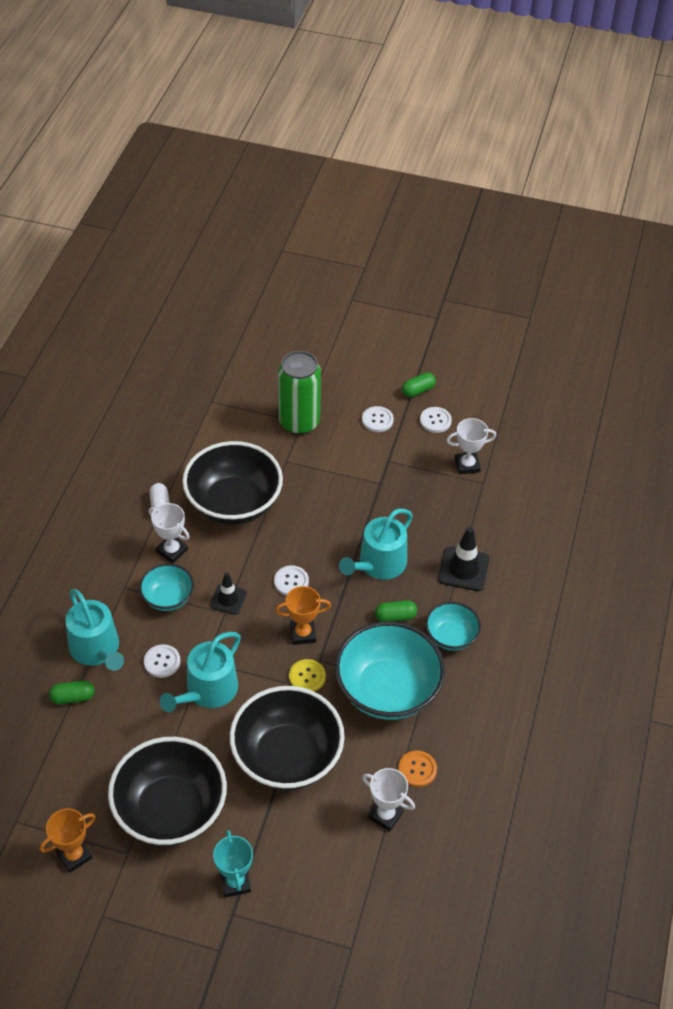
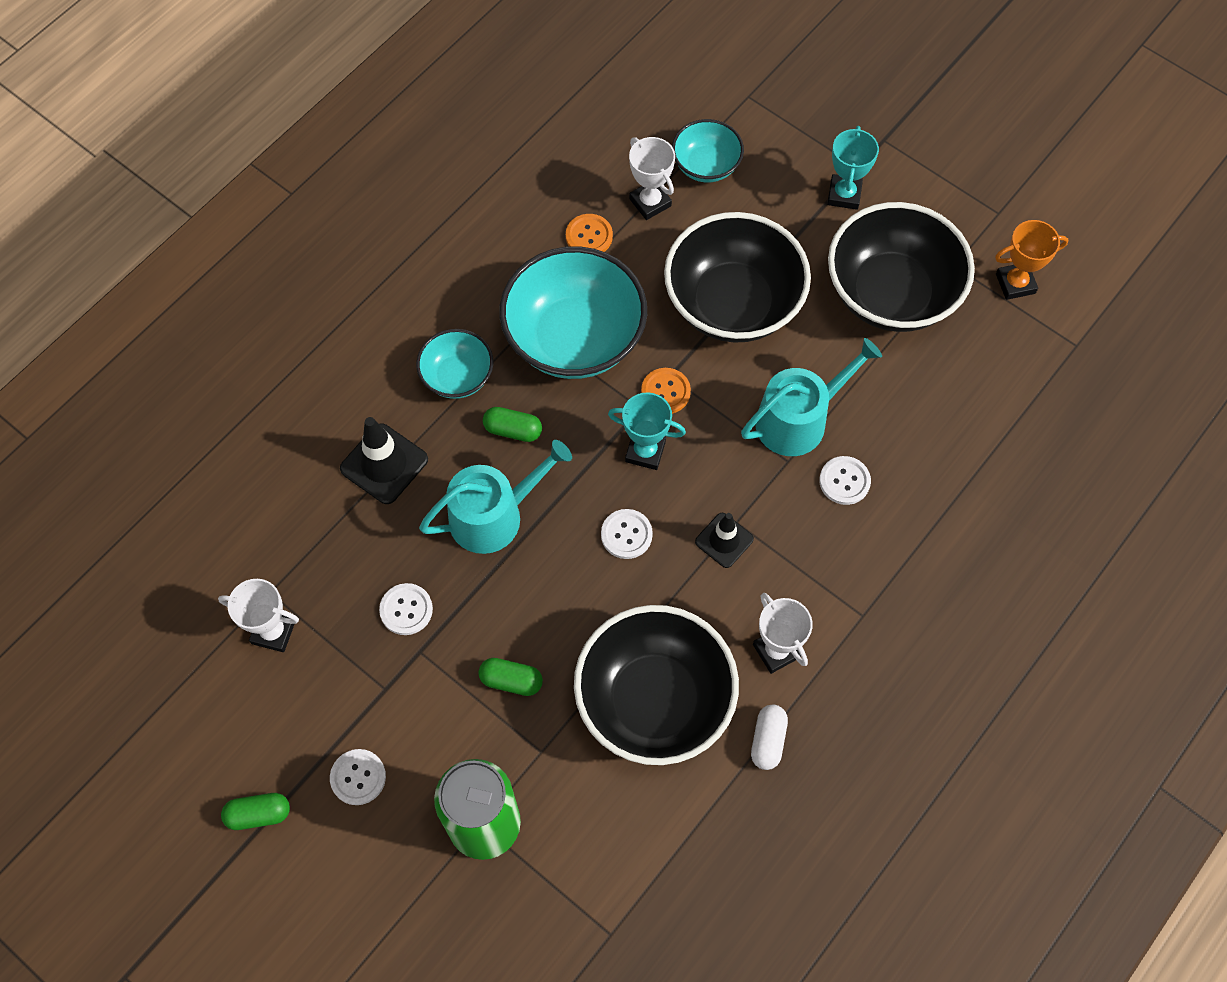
camera: 155 degrees left, 15 degrees up
(73, 697) = (974, 475): green capsule -> green capsule (511, 681)
(97, 649) = (926, 531): turquoise watering can -> none
(168, 598) = (806, 574): turquoise bowl -> turquoise bowl (706, 165)
(302, 634) = (645, 451): orange trophy -> turquoise trophy
(307, 677) = (665, 392): yellow button -> orange button
(435, 420) = (268, 738): white button -> white button (406, 610)

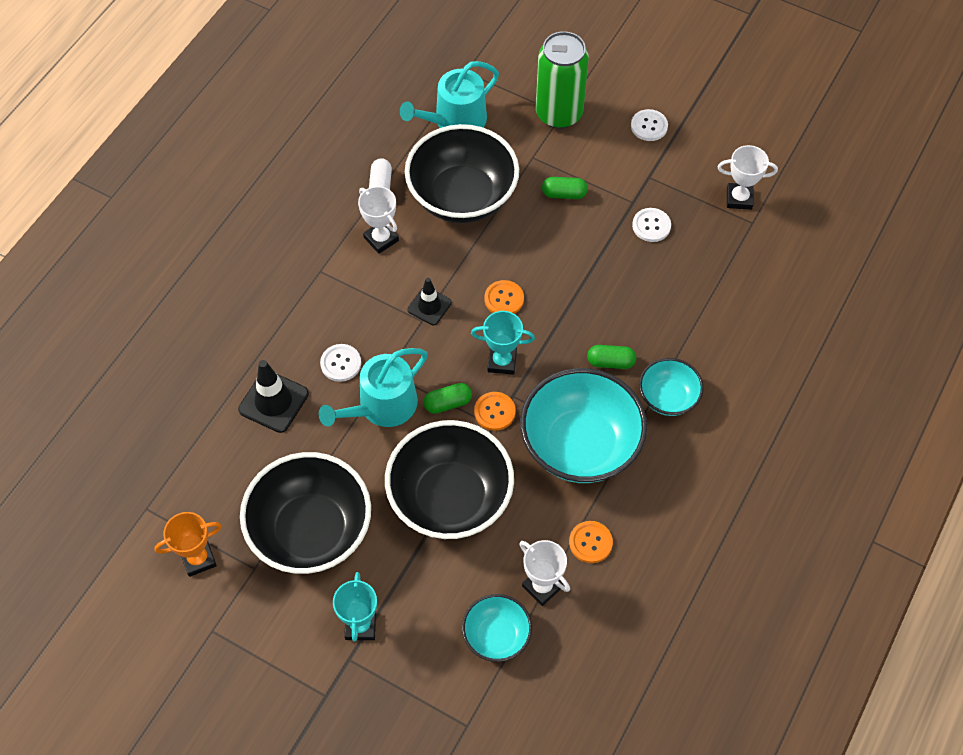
camera: 170 degrees right, 5 degrees down
(259, 814) = (705, 98): green capsule -> green capsule (448, 403)
(384, 464) = (703, 321): black traffic cone -> black traffic cone (273, 401)
(494, 515) = (607, 297): turquoise watering can -> turquoise watering can (455, 121)
(626, 535) = (504, 299): white button -> orange button

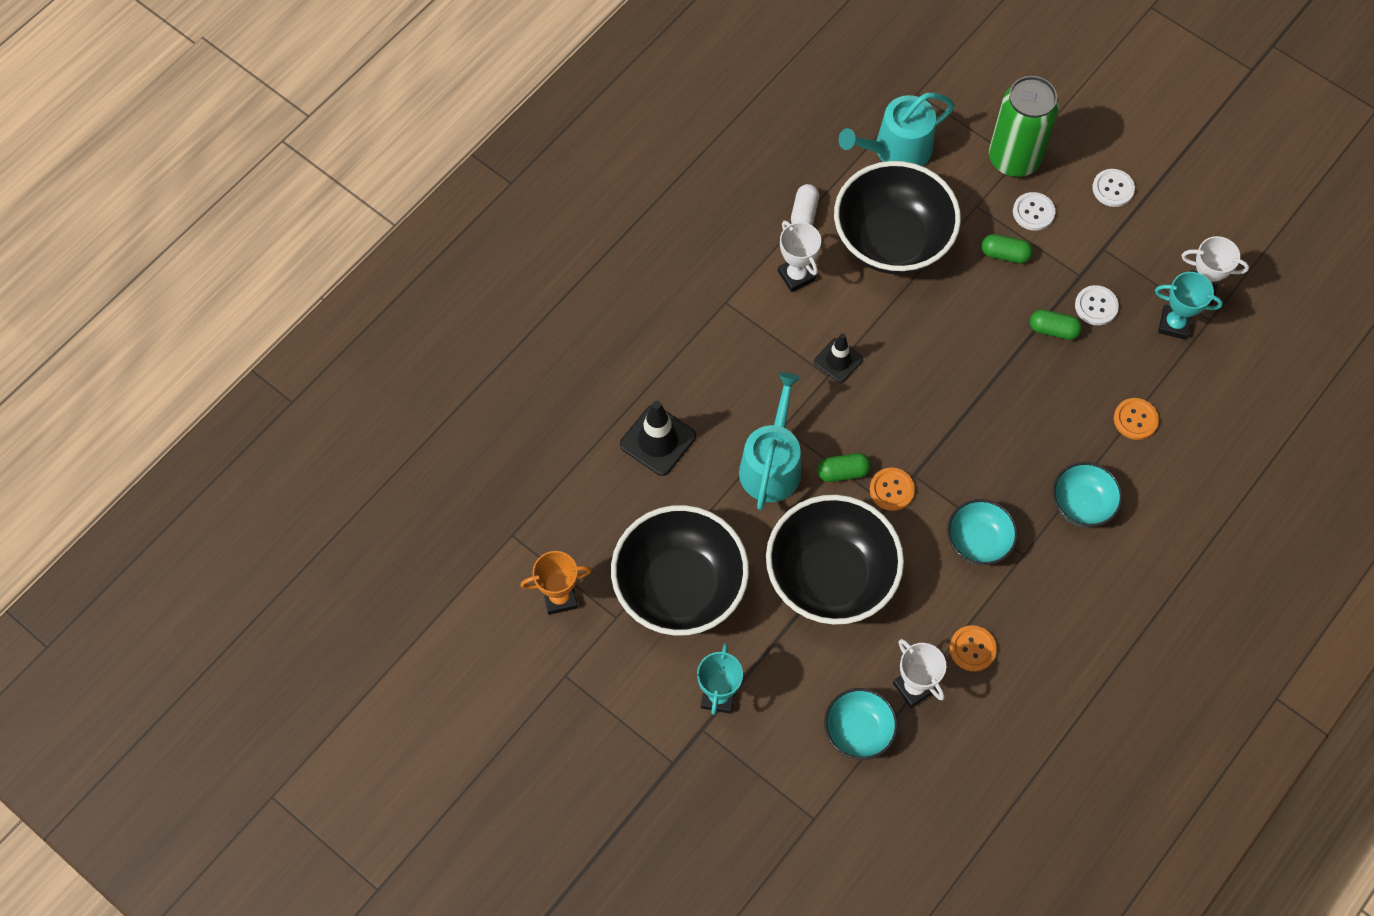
camera: 10 degrees right, 5 degrees up
(341, 363) = (734, 409): white button -> white button (1033, 212)
(381, 406) = (772, 464): turquoise watering can -> turquoise watering can turned 135 degrees clockwise
(502, 362) = (907, 435): turquoise trophy -> turquoise trophy (1174, 324)
(504, 299) = (920, 365): orange button -> orange button (1135, 419)
(580, 445) = (978, 541): turquoise bowl -> turquoise bowl, size x0.52
(610, 362) = (1026, 454): green capsule -> green capsule (1053, 330)

